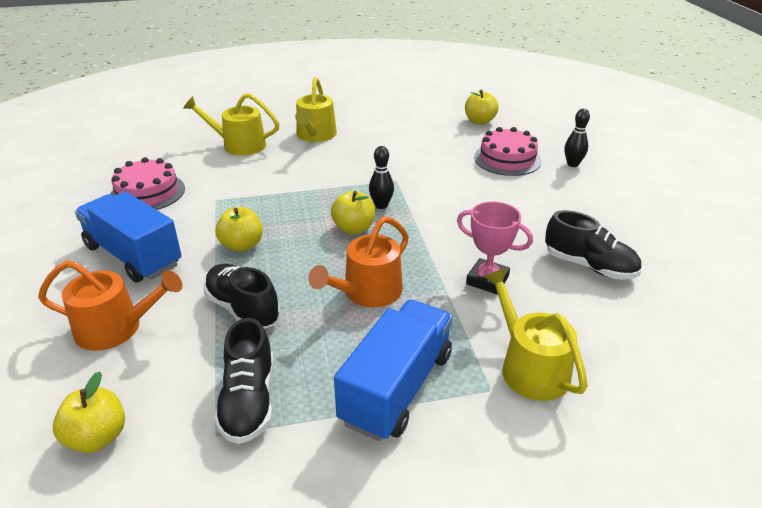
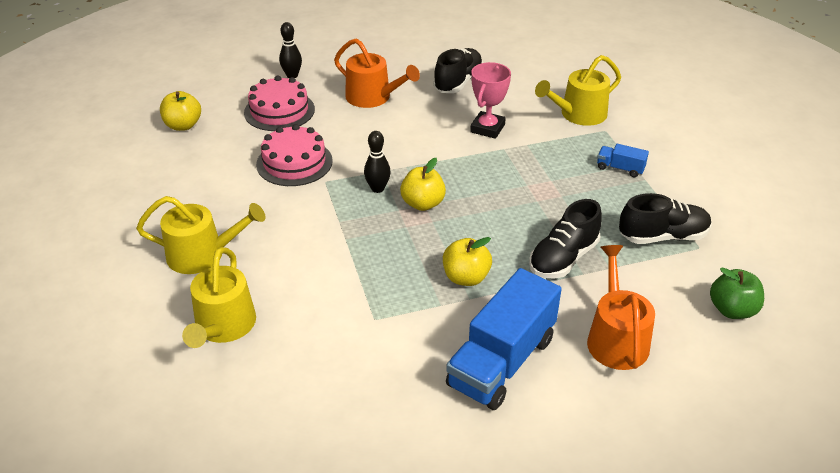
camera: 95 degrees left, 5 degrees up
(97, 437) = (732, 310): yellow apple -> green apple
(147, 193) = (361, 392): pink cake -> pink cake (294, 162)
(367, 292) = (520, 188): orange watering can -> orange watering can (373, 97)
(397, 388) = (620, 168): blue truck -> blue truck, size x0.44

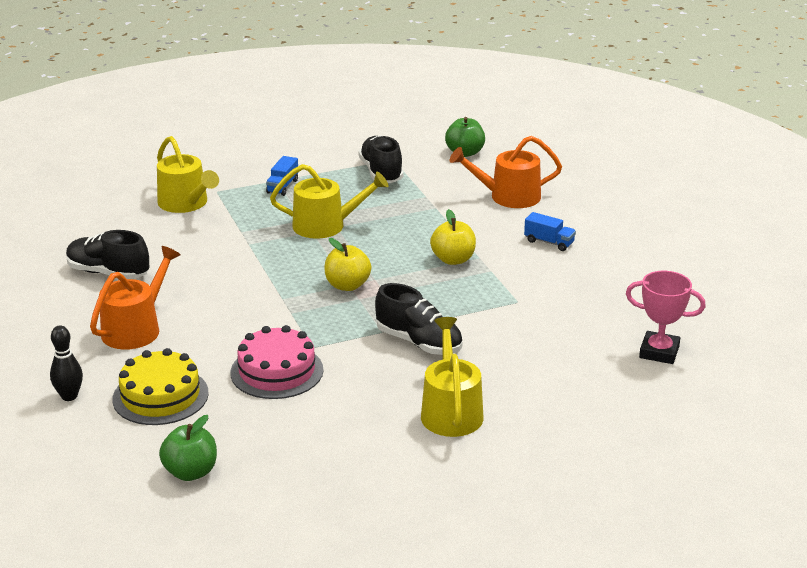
camera: 95 degrees left, 10 degrees down
(183, 125) = (191, 472): yellow apple -> green apple
(223, 326) = (551, 381): yellow watering can -> yellow watering can (325, 225)
(279, 111) = (160, 396): pink cake -> yellow cake
(377, 188) = (324, 313): black bowling pin -> none
(487, 128) = (210, 253): pink trophy -> pink trophy (659, 352)
(501, 362) = (549, 242): blue truck -> blue truck, size x0.44
(563, 258) = (418, 215): black shoe -> black shoe (419, 342)

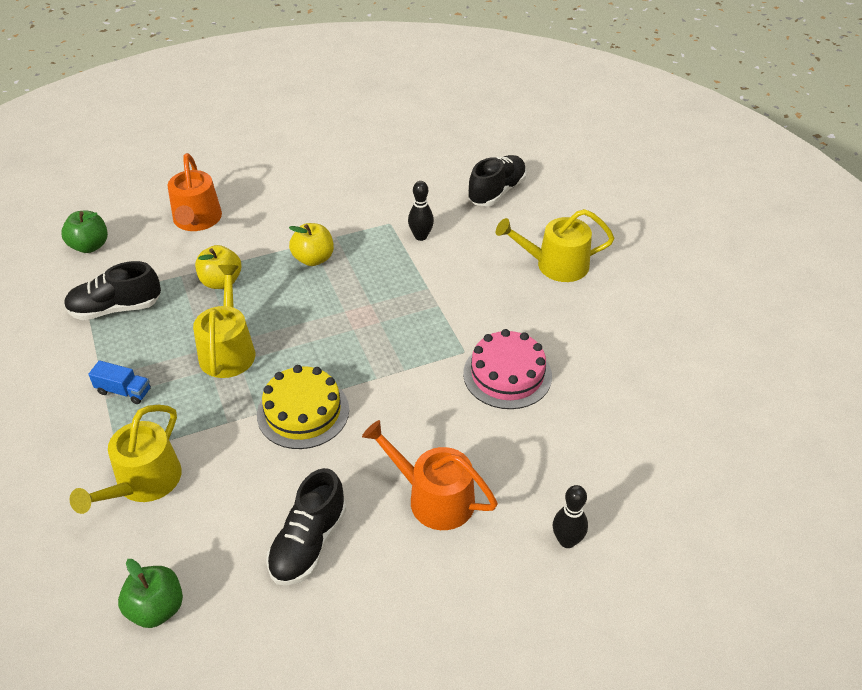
camera: 90 degrees left, 15 degrees up
(160, 396) = (557, 460): yellow cake -> yellow cake (303, 412)
(186, 203) = (143, 483): yellow watering can -> yellow watering can turned 150 degrees clockwise
(191, 472) = (670, 424): green apple -> green apple (156, 608)
(347, 285) = (355, 330): yellow apple -> yellow apple (221, 282)
(419, 342) = (456, 282): black shoe -> black shoe (497, 192)
(495, 321) = (421, 236): none -> black bowling pin
(549, 242) = (290, 200): blue truck -> none
(659, 352) = (465, 157): pink trophy -> none

